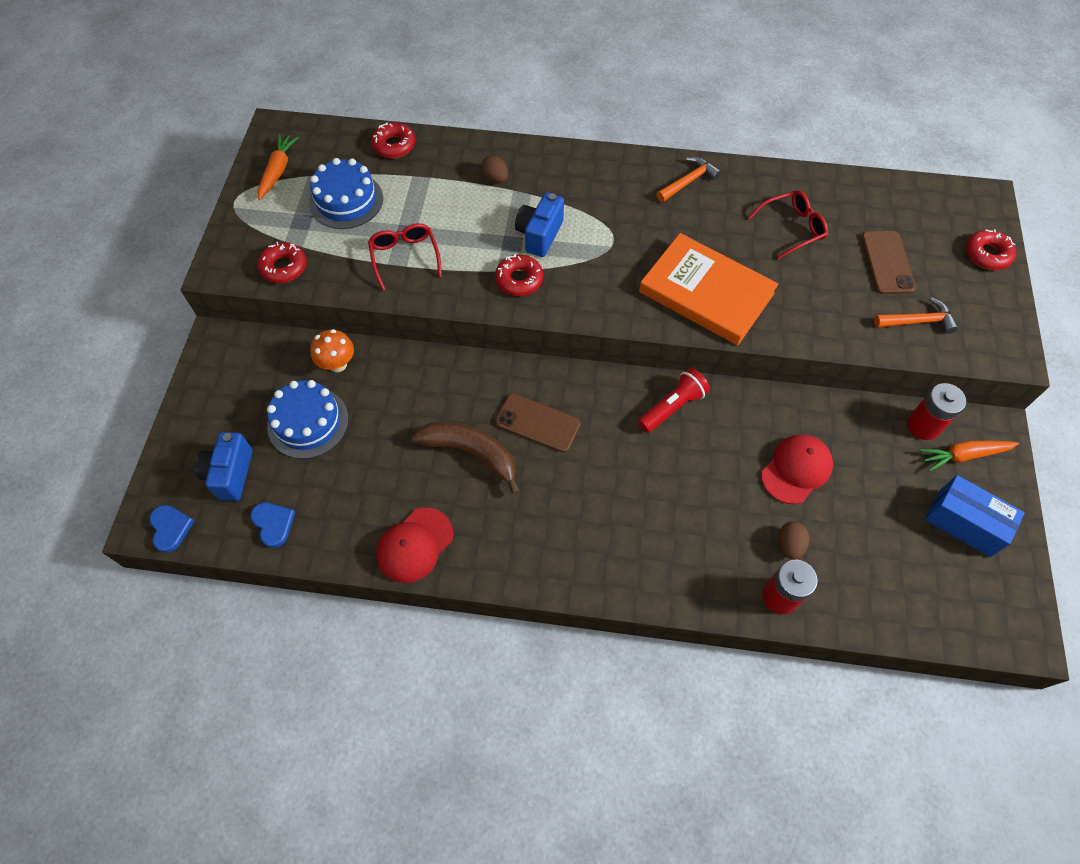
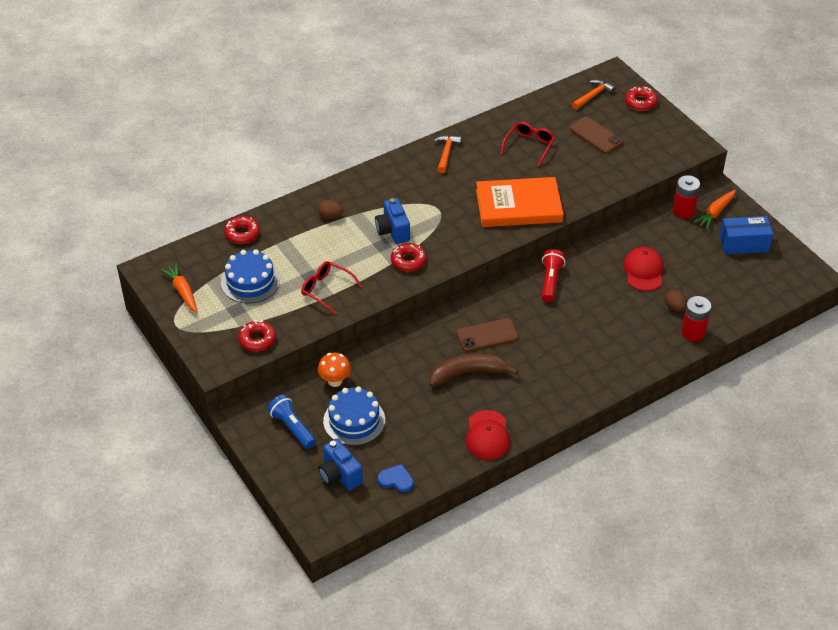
camera: 40 degrees left, 15 degrees down
(170, 528) = (338, 523): blue heart -> none
(247, 386) = (292, 427): none -> blue flashlight
(917, 321) = (638, 156): orange hammer -> orange hammer (593, 96)

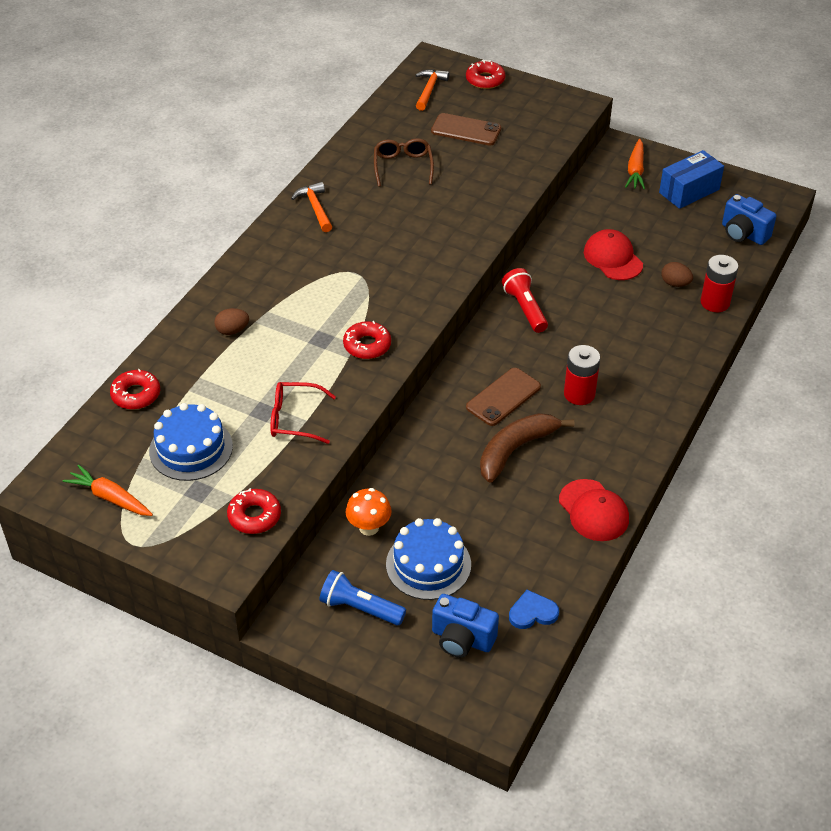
camera: 30 degrees left, 0 degrees up
(393, 231) = (322, 318): blue camera -> blue camera (743, 234)
(518, 206) = (443, 235): orange book -> none
(529, 146) = (403, 166): red glasses -> brown glasses
(683, 211) = (602, 180): red battery -> red battery (579, 394)

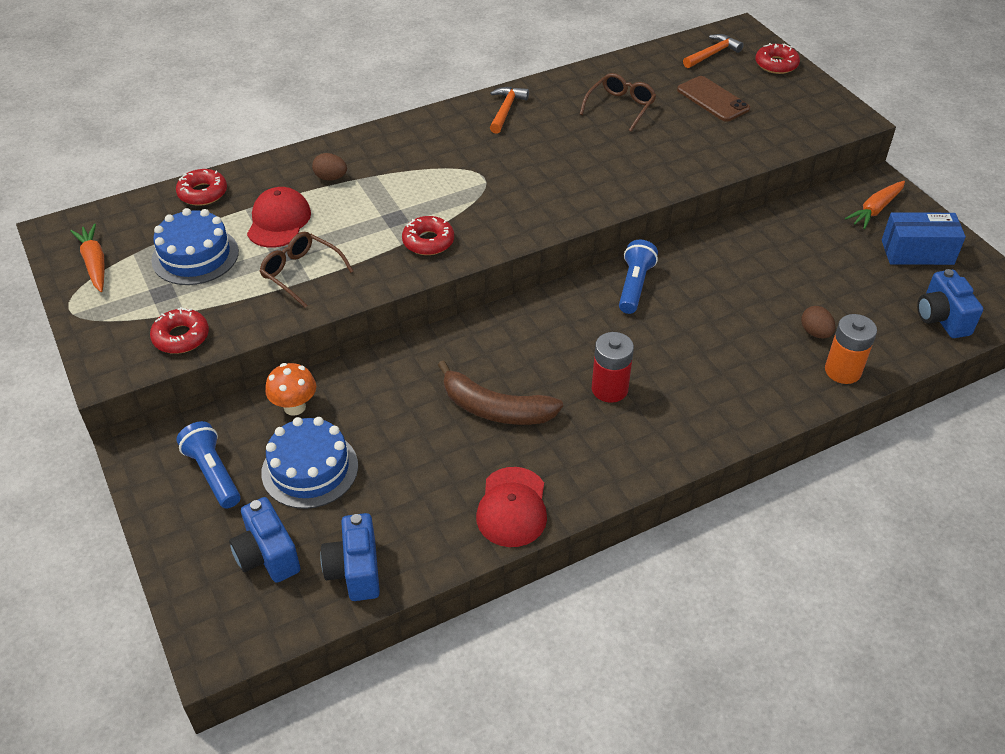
camera: 35 degrees right, 0 degrees up
(294, 419) = (301, 273): red glasses -> brown glasses
(503, 397) = (532, 355): brown phone -> none
(515, 450) = (495, 409): brown banana -> brown banana turned 150 degrees counterclockwise
(525, 308) = (634, 286): red flashlight -> blue flashlight
(532, 612) = (355, 570): blue heart -> blue camera
(613, 258) = (770, 279): red cap -> red cap (279, 221)
(715, 302) = (842, 371): red battery -> orange battery

